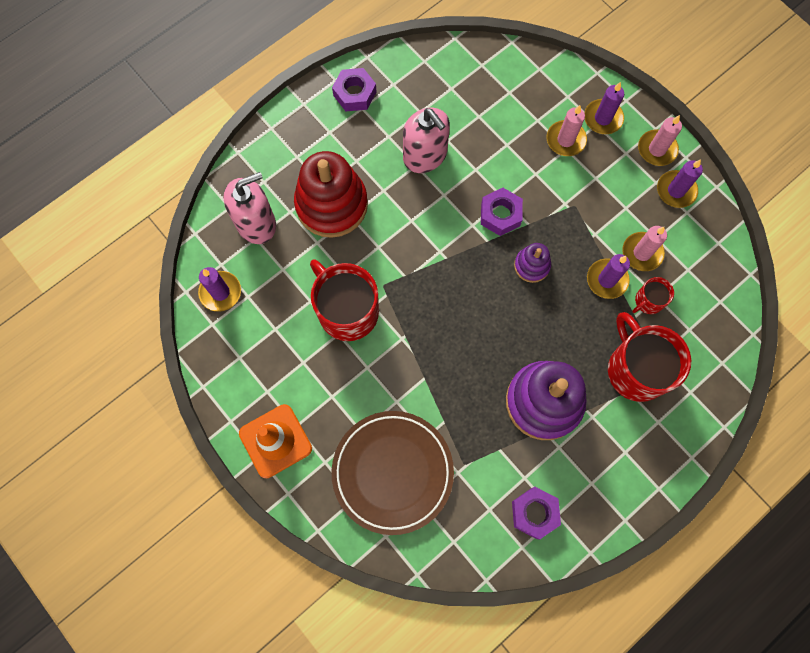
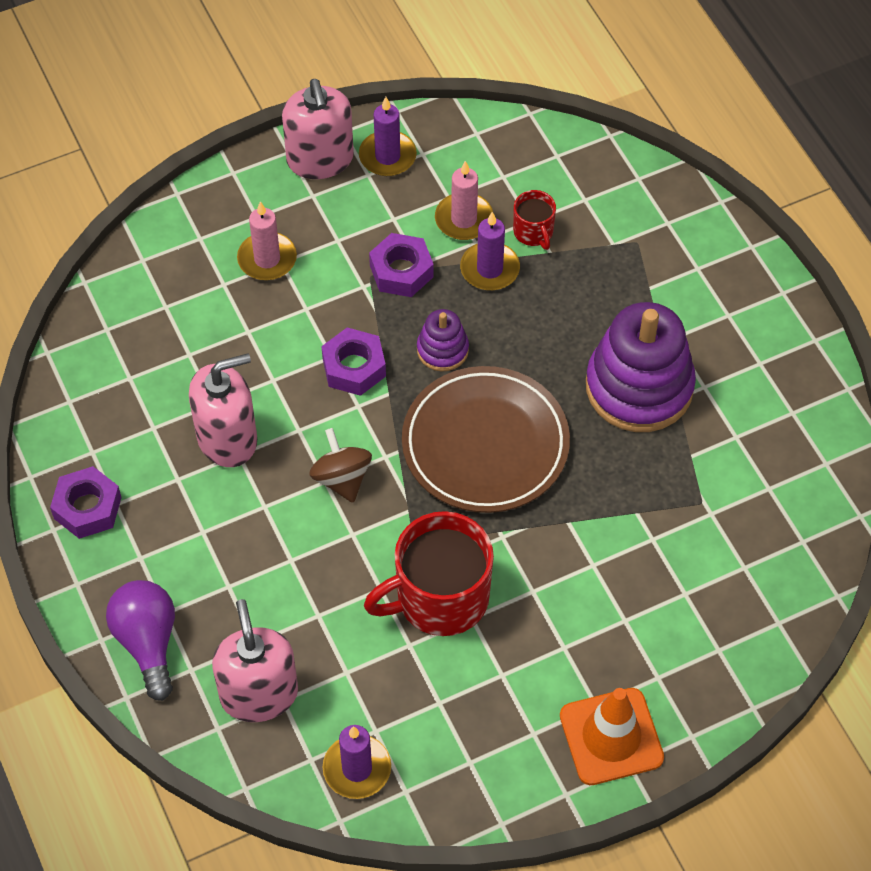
camera: 75 degrees left, 15 degrees down
(275, 153) = (148, 642): none -> purple light bulb
(331, 204) = (263, 581): red stacking toy -> none
(392, 472) = (692, 593): brown plate -> brown plate (485, 444)
(416, 230) = (342, 478): none -> brown spinning top
(534, 513) = (784, 437): purple nut -> purple nut (401, 271)
(603, 118) = (250, 207): purple candle -> none
(636, 369) = (622, 272): red mug -> none
(657, 149) = (320, 159): pink candle -> pink soap dispenser

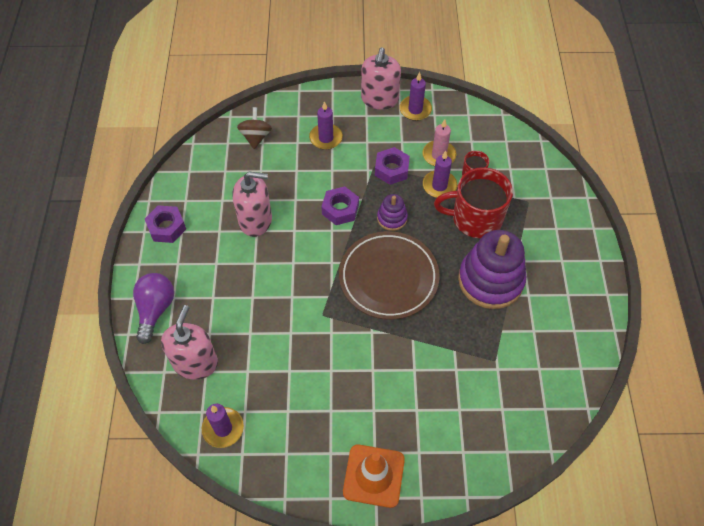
camera: 25 degrees right, 0 degrees up
(267, 259) = (326, 138): pink candle -> purple candle
(342, 478) = (302, 265): brown spinning top -> brown spinning top (256, 137)
(440, 598) = (319, 351): red mug -> red mug (475, 218)

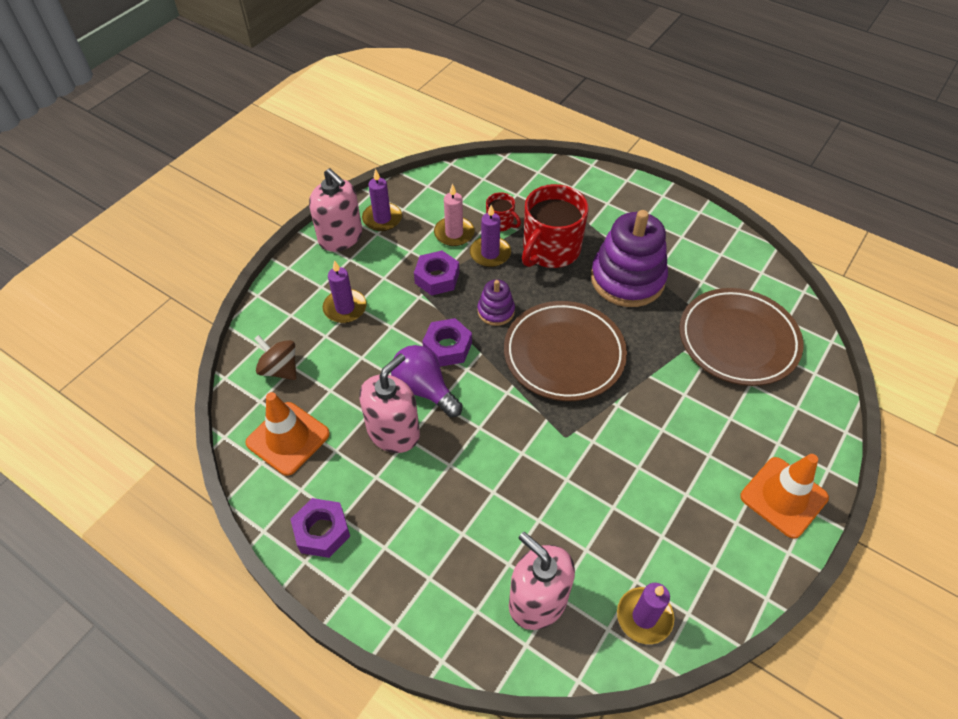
camera: 55 degrees left, 5 degrees down
(155, 309) = (431, 608): purple light bulb -> purple light bulb (424, 389)
(213, 172) = (288, 438): none -> orange traffic cone
(494, 382) = (738, 340): none -> brown plate

